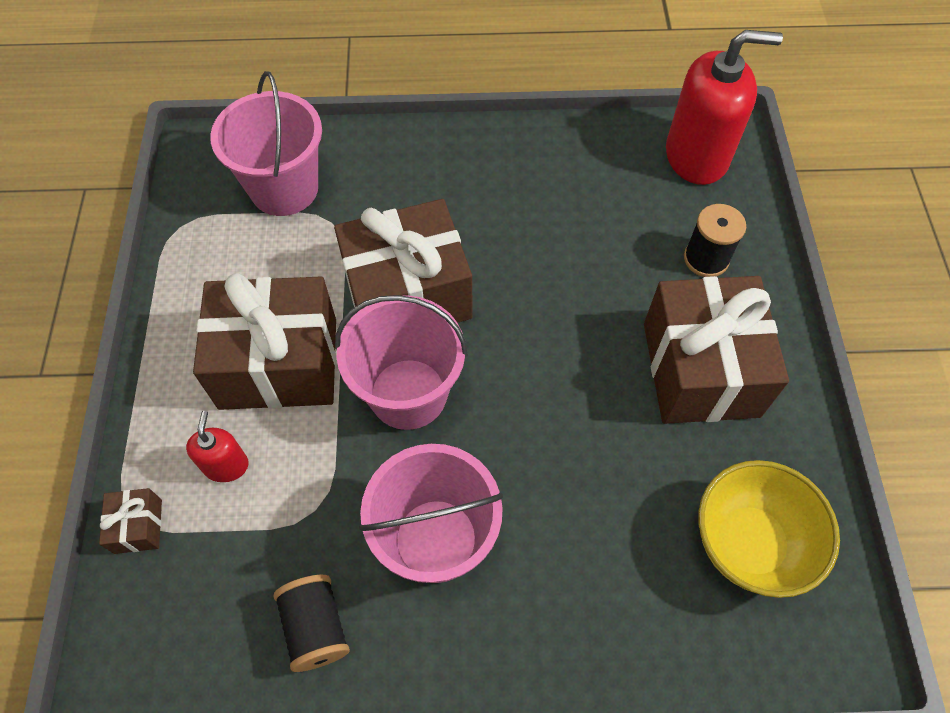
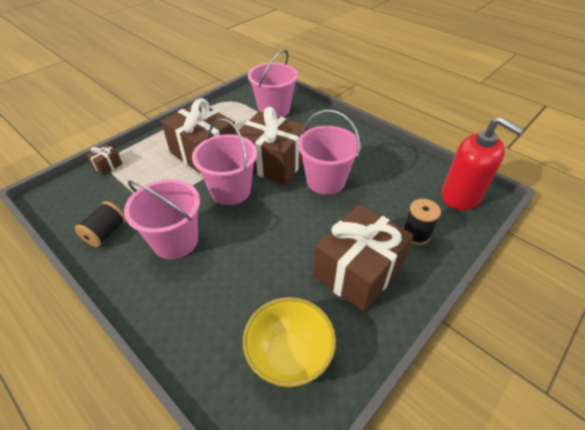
camera: 45 degrees right, 15 degrees down
(226, 465) = (150, 168): red soap dispenser -> none
(517, 266) = (325, 181): none -> pink bucket

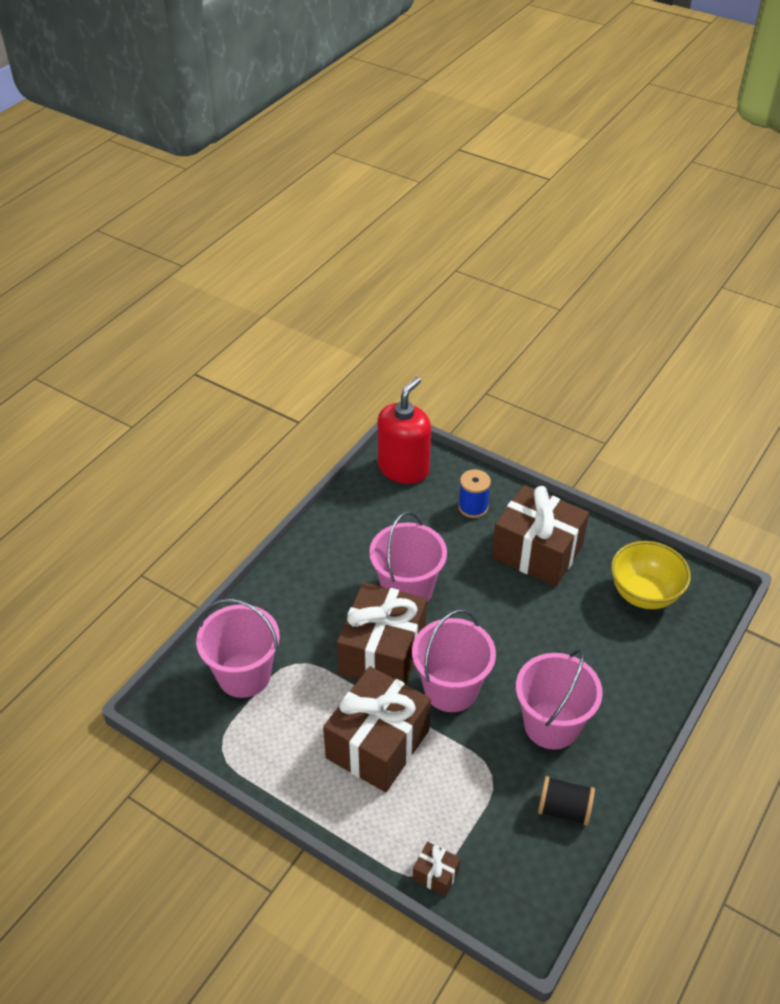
camera: 100 degrees left, 0 degrees up
(416, 234) = (473, 507): black spool -> blue spool

